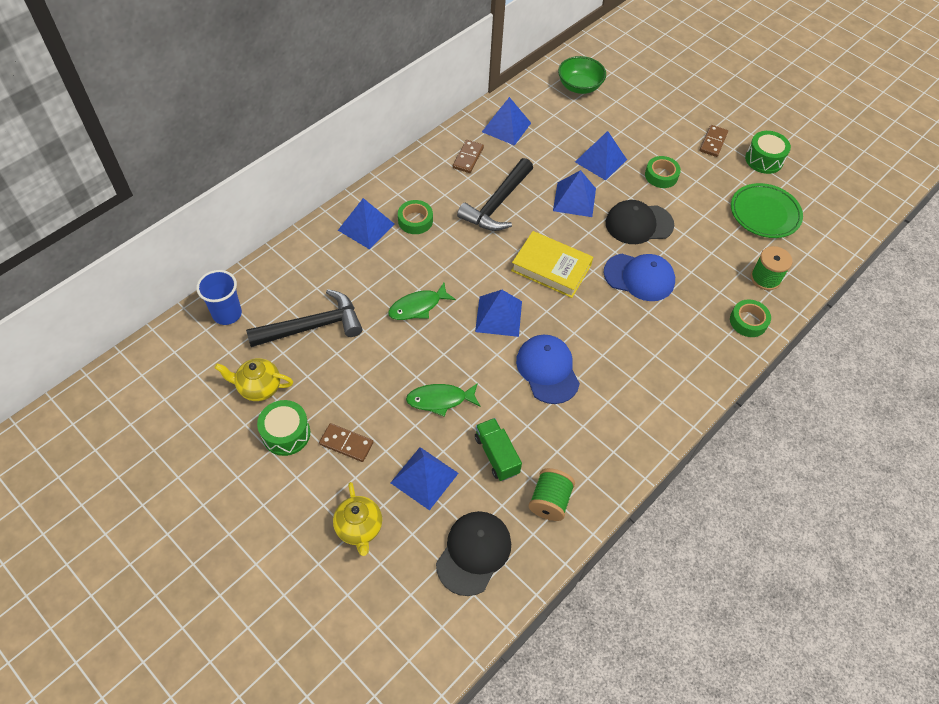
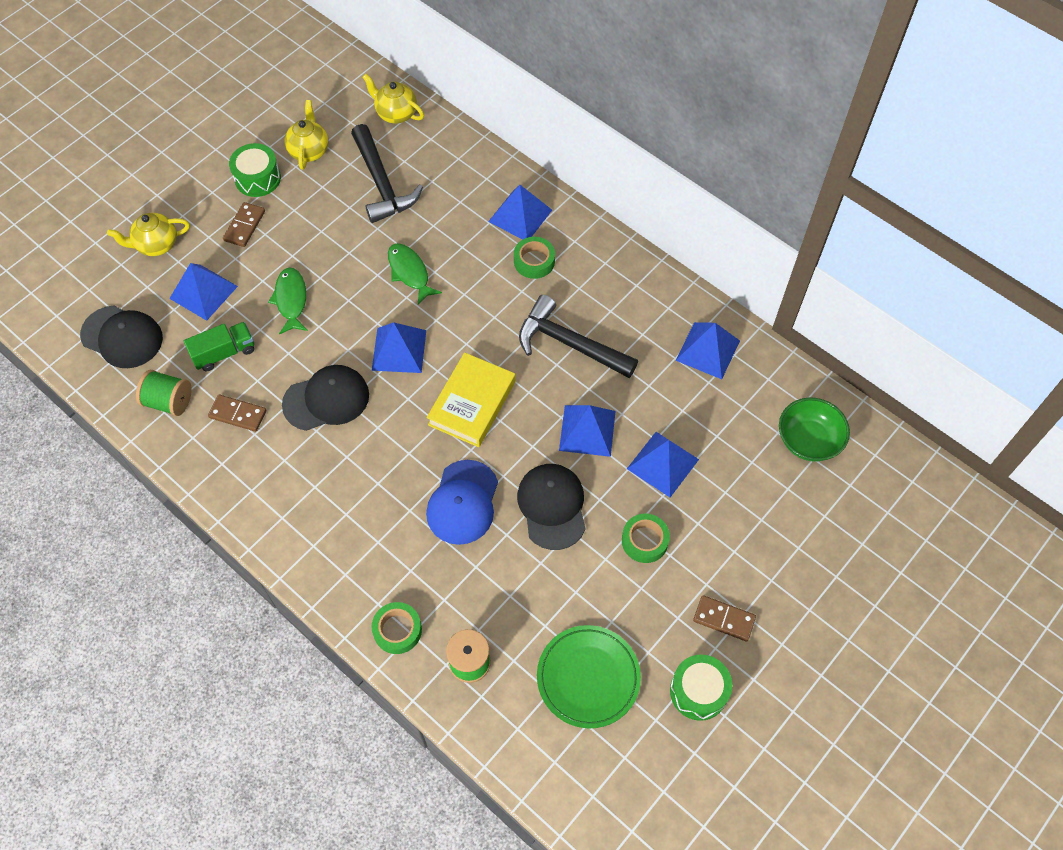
camera: 90 degrees right, 5 degrees up
(227, 314) = (396, 113): blue cup -> yellow teapot
(468, 158) = (644, 309): brown domino -> brown domino (238, 414)
(547, 370) = (326, 399): blue cap -> black cap

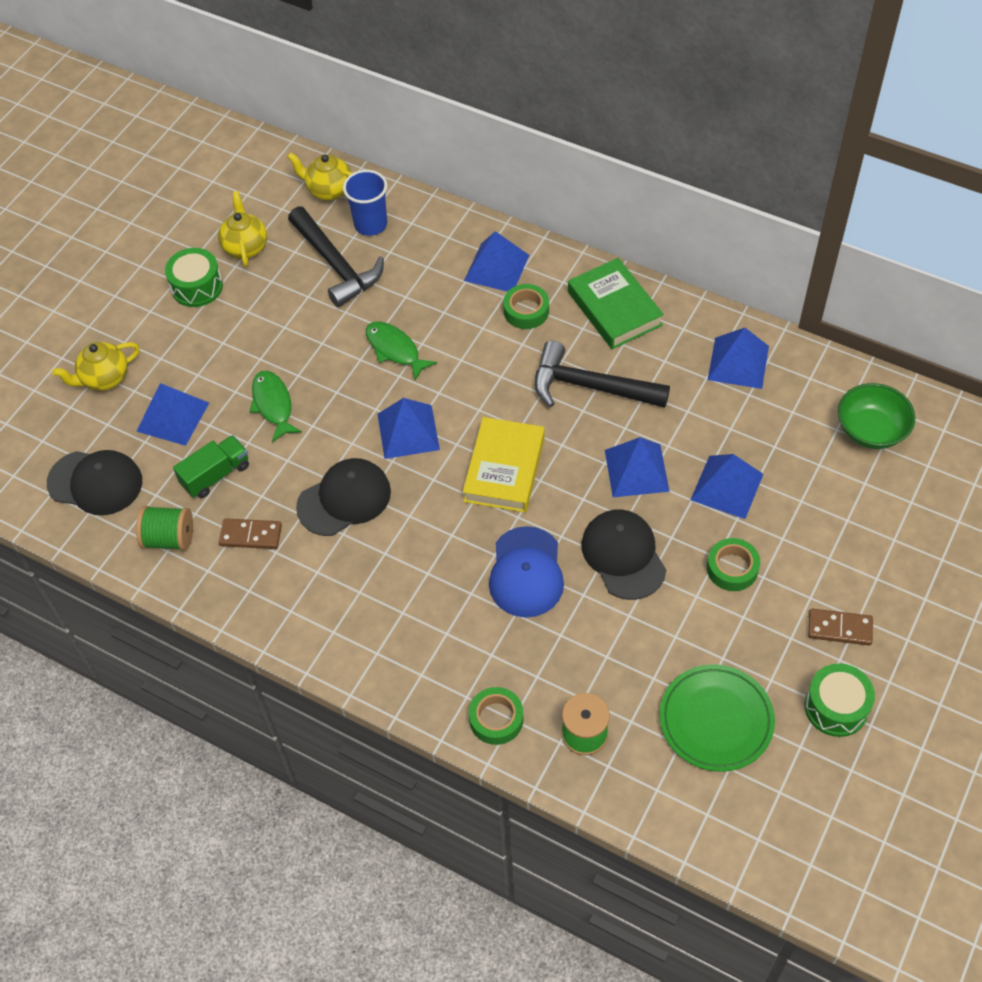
camera: 10 degrees left, 5 degrees down
(244, 226) = (197, 339): brown domino -> none
(422, 152) = (370, 224): none -> blue cup
(612, 276) = (614, 308): none -> green book

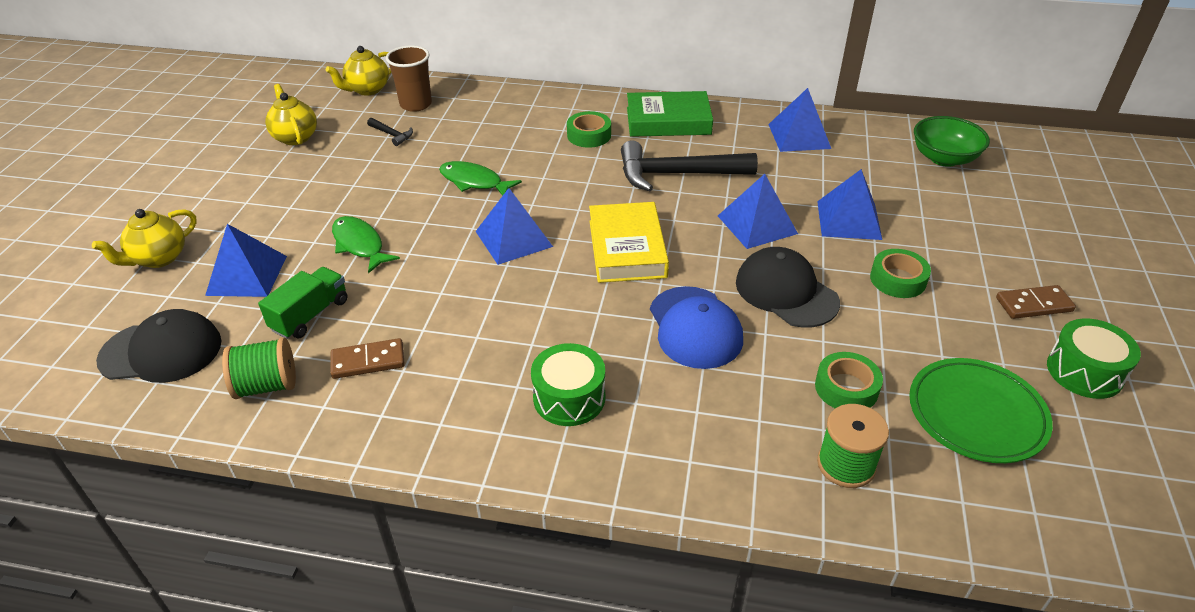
camera: 20 degrees left, 15 degrees down
(197, 287) = (251, 172): green drum -> green drum (569, 398)
(329, 190) = (367, 89): yellow teapot -> yellow teapot turned 45 degrees counterclockwise
(336, 265) = (392, 135): black hammer -> black hammer, size x0.42
(344, 499) = (467, 306): black cap -> none
(370, 224) = (416, 104): blue cup -> brown cup
(496, 267) = (547, 113): blue pyramid -> none
(496, 719) = (737, 475): green tape -> green tape (846, 388)
(614, 308) = (668, 121): green book -> green book turned 45 degrees counterclockwise

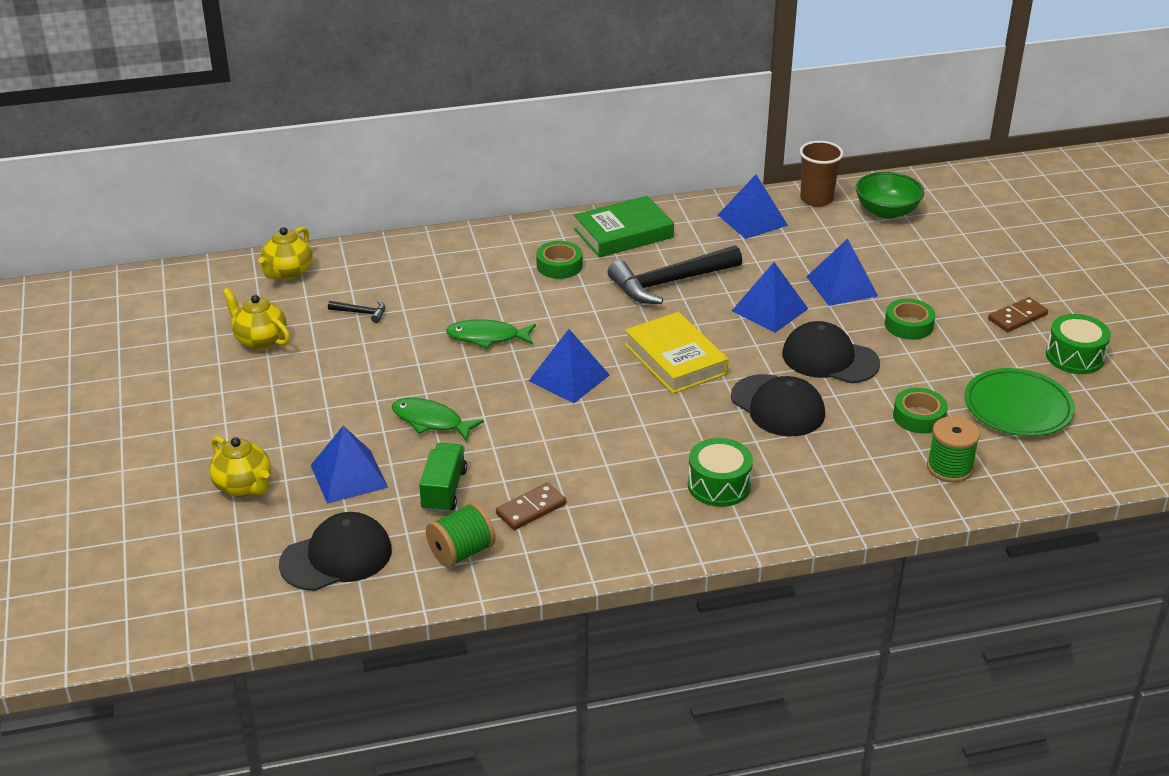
camera: 25 degrees left, 5 degrees down
(159, 258) = (244, 486): yellow teapot -> yellow teapot turned 60 degrees counterclockwise
(416, 104) = (356, 276): brown cup -> brown cup (816, 199)
(695, 327) = (778, 406): blue cap -> black cap

